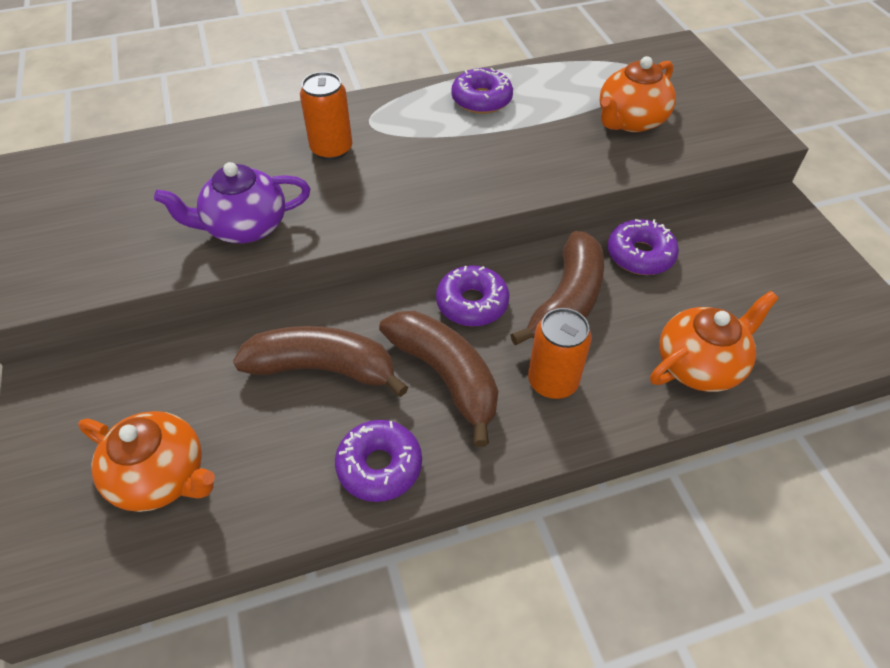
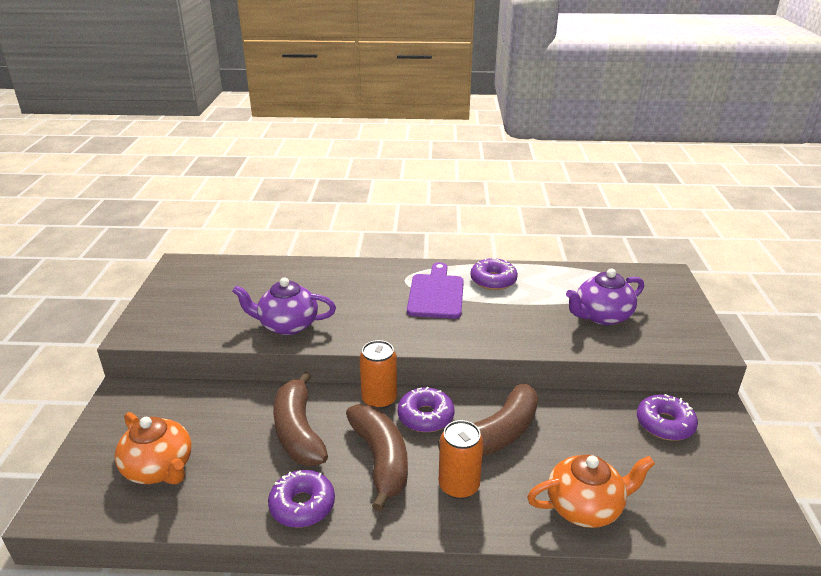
camera: 20 degrees right, 20 degrees down
(323, 368) = (298, 431): brown banana -> brown banana turned 135 degrees counterclockwise
(331, 149) = (370, 291): orange can -> orange can (379, 399)
(420, 135) = (436, 294): none -> purple cutting board
(630, 121) = (601, 316): orange teapot -> purple teapot
(640, 255) = (575, 416): purple donut -> purple donut (665, 424)

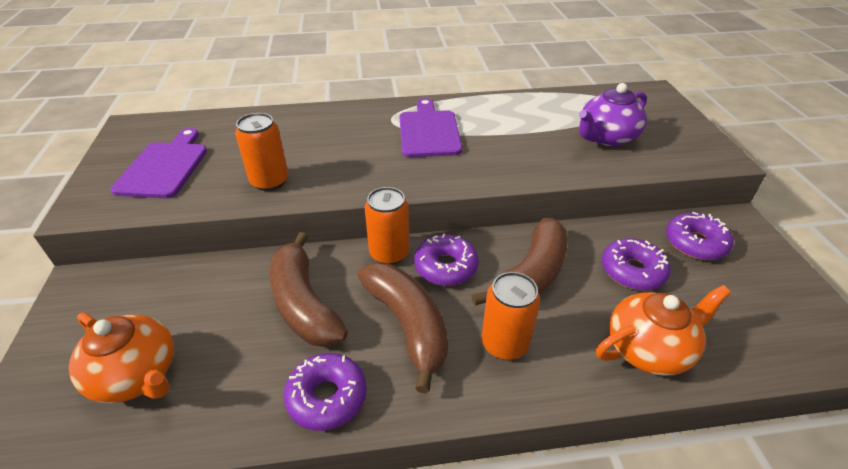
camera: 10 degrees left, 10 degrees up
(203, 303) = (165, 167): none -> purple cutting board
(287, 325) = (269, 181): purple teapot -> orange can
(493, 280) = (484, 112): purple donut -> purple donut (632, 271)

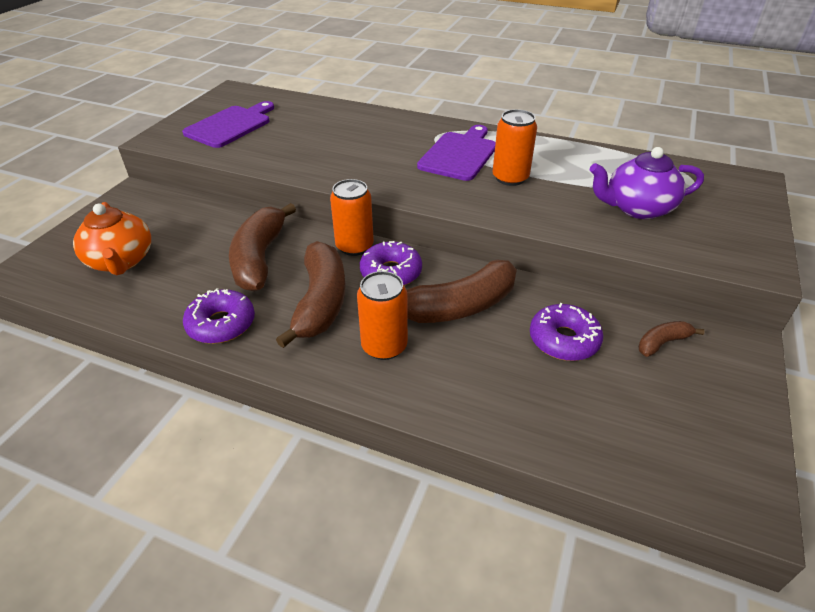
camera: 30 degrees right, 0 degrees up
(269, 181) = (293, 157): orange can -> orange can (510, 178)
(649, 349) = (511, 405): orange teapot -> none
(695, 243) = (662, 343): purple donut -> brown banana

